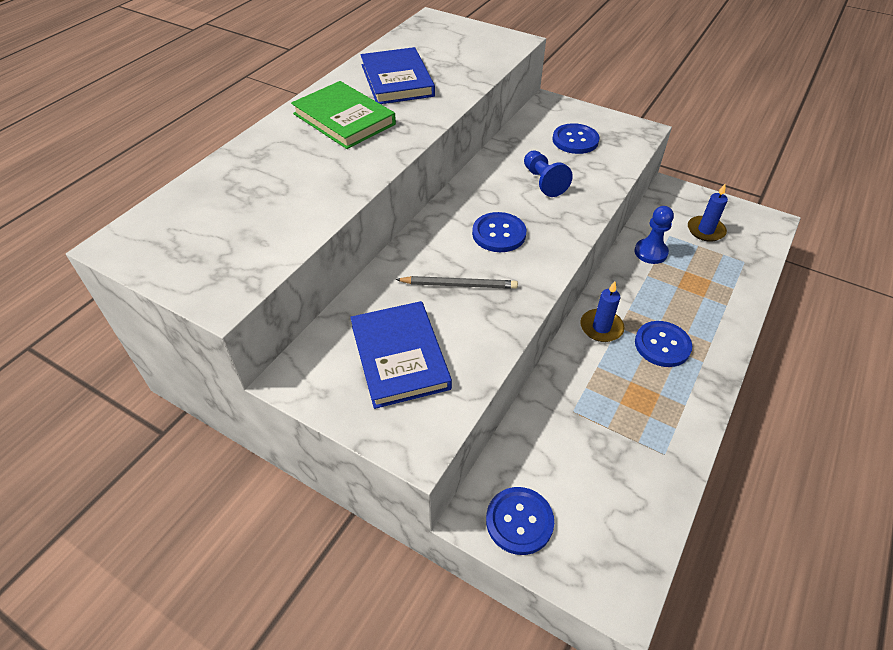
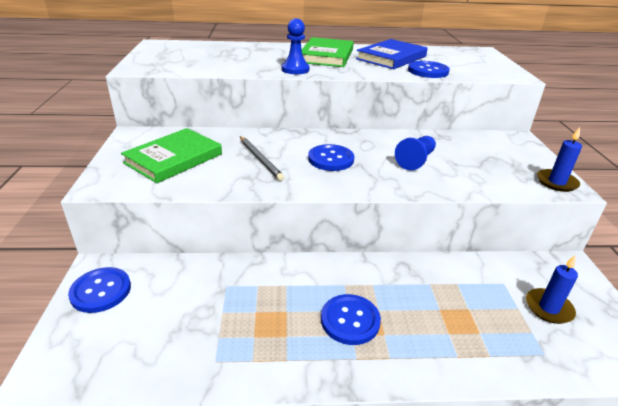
camera: 55 degrees right, 15 degrees down
(400, 356) = (174, 158): blue book -> green book
(575, 140) = (491, 160): blue button -> blue button (428, 71)
(601, 327) = (333, 274): blue candle -> blue candle (556, 182)
(650, 252) = (463, 277): blue pawn -> blue pawn (295, 69)

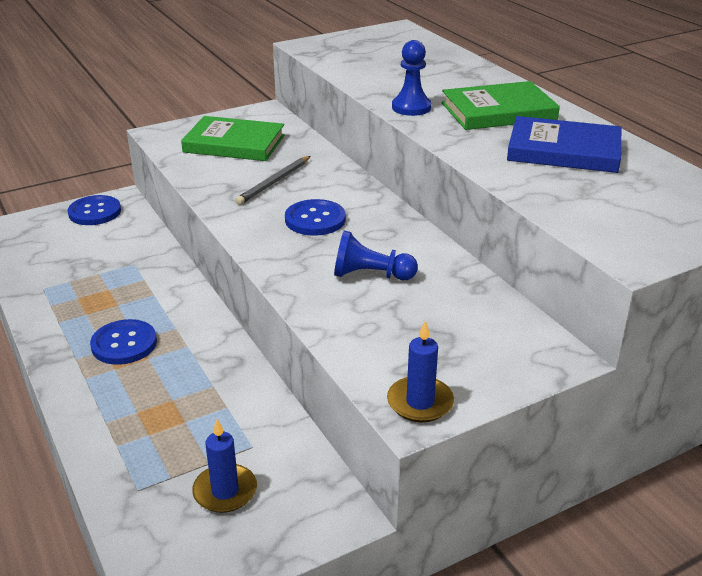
camera: 65 degrees right, 0 degrees up
(428, 71) = (537, 184): blue button -> none

